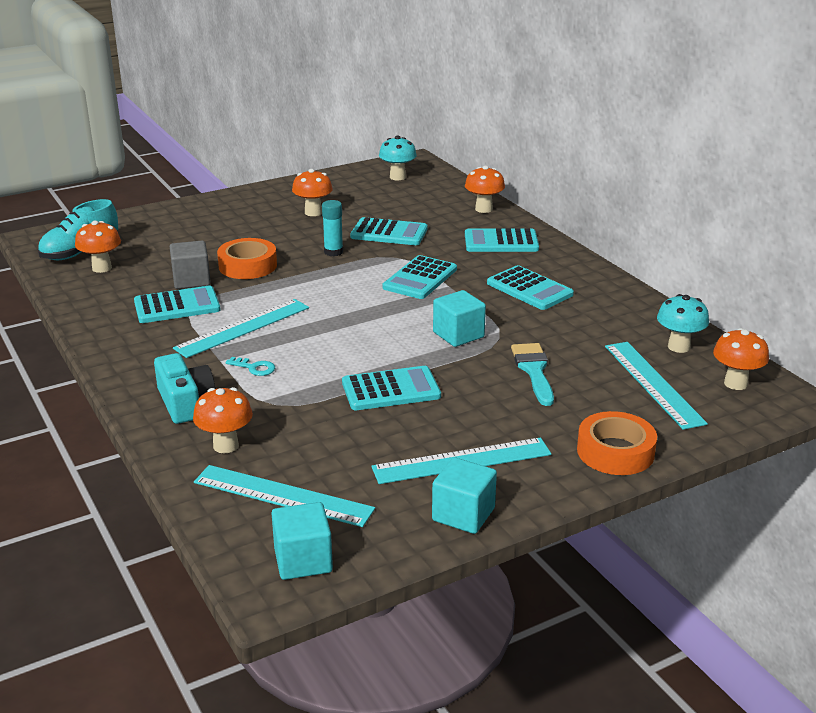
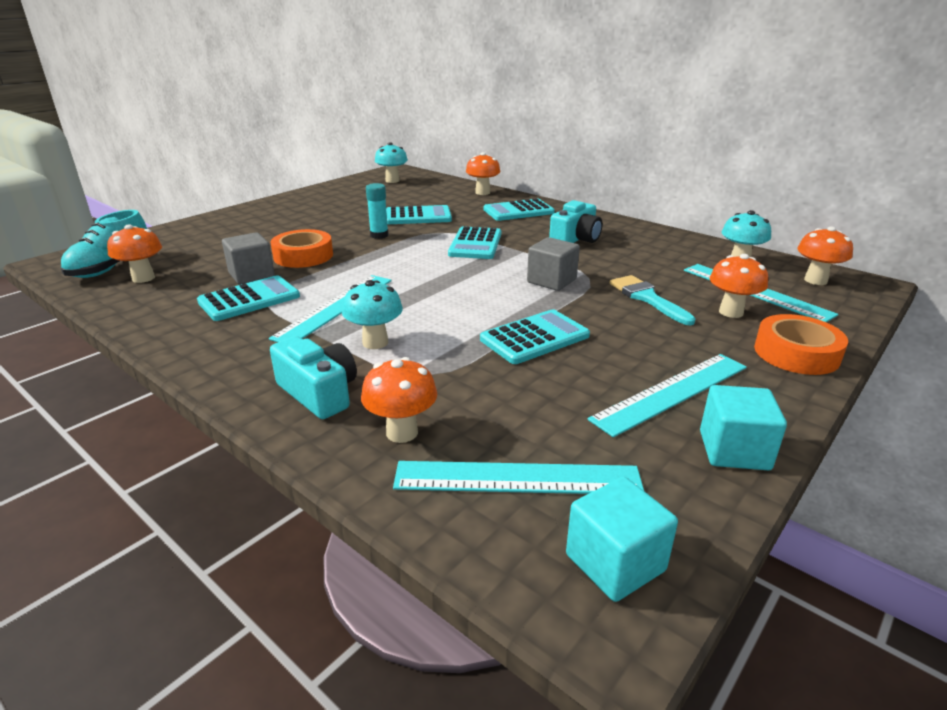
camera: 20 degrees left, 0 degrees up
(254, 368) = (375, 342): turquoise key -> turquoise mushroom
(313, 212) = (337, 210): orange mushroom -> orange mushroom (731, 312)
(458, 335) = (551, 281): turquoise cube -> grey cube
(529, 289) = (576, 239): turquoise calculator -> turquoise camera

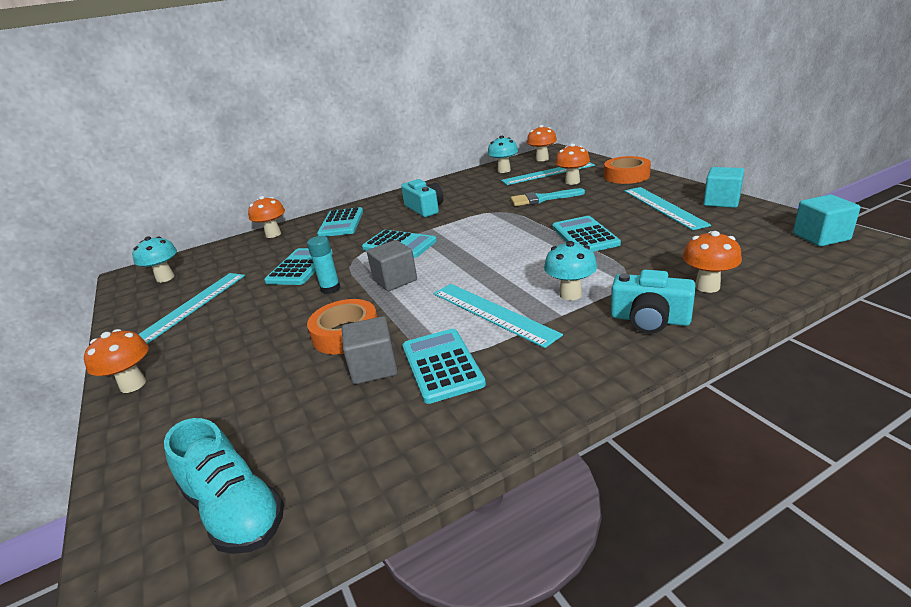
camera: 65 degrees left, 0 degrees up
(143, 278) = (309, 465): orange mushroom -> orange mushroom (133, 385)
(319, 393) = (649, 319): turquoise camera -> turquoise camera turned 135 degrees counterclockwise
(517, 478) = (755, 254): turquoise ruler -> turquoise ruler (191, 307)
(551, 281) = (496, 223): grey cube -> grey cube (395, 280)

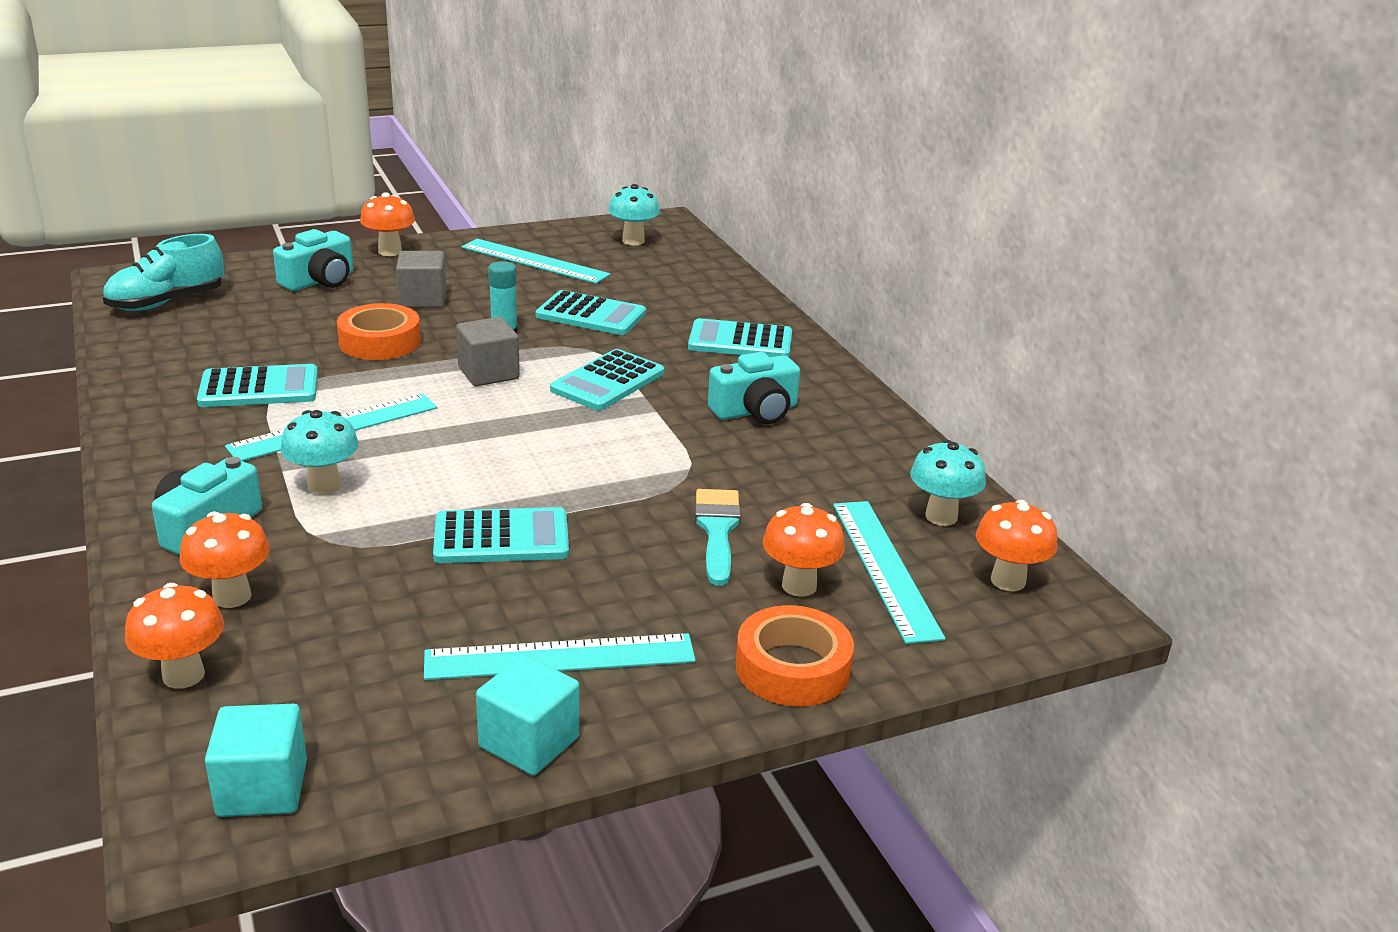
camera: 90 degrees right, 0 degrees up
(198, 407) = (319, 280): none -> turquoise camera
(273, 234) = (733, 294): orange mushroom -> orange mushroom (183, 675)
(374, 367) = (295, 354): grey cube -> grey cube (423, 299)

